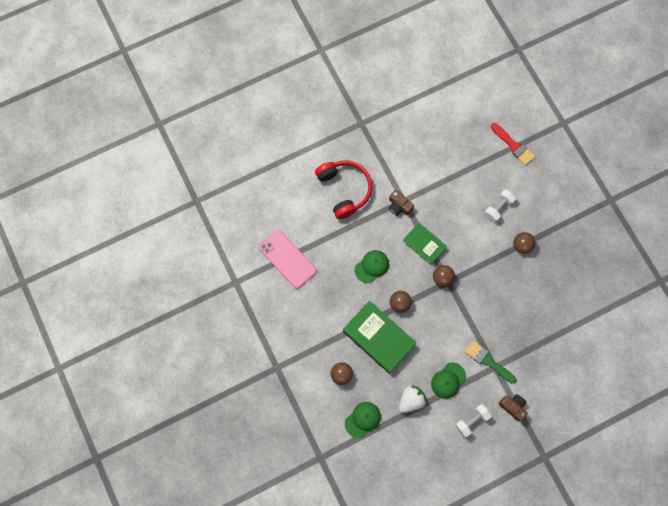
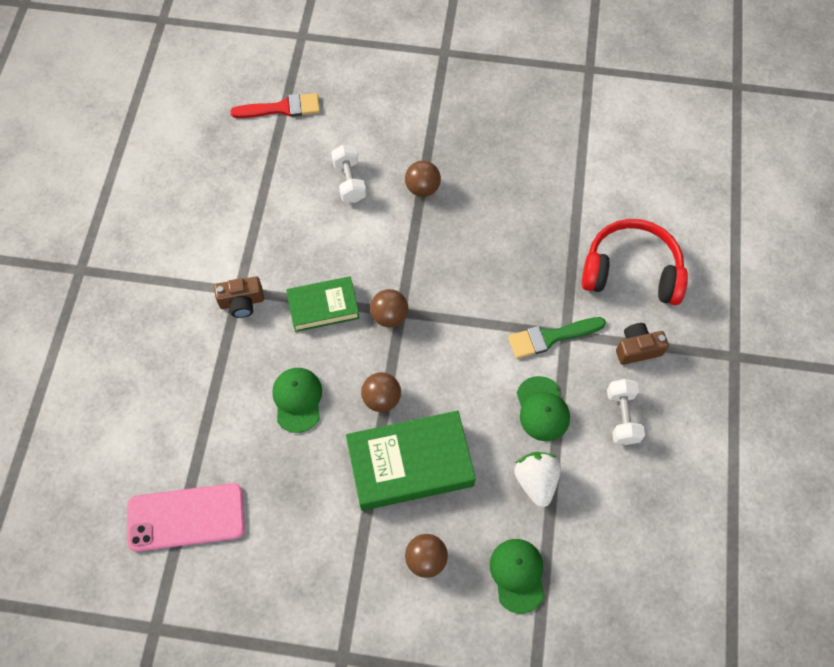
camera: 55 degrees left, 10 degrees down
(344, 190) = (154, 359): red headphones -> red headphones (631, 271)

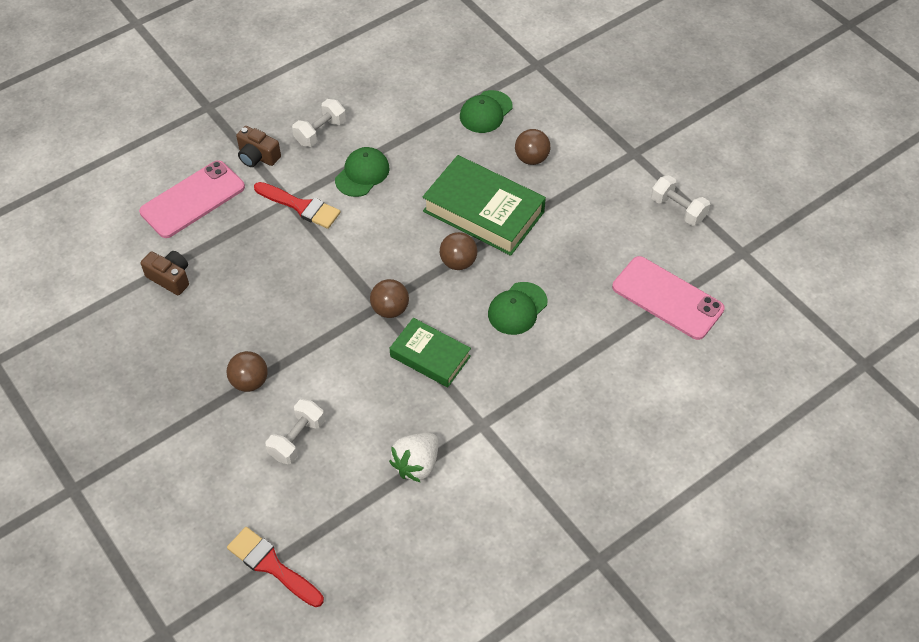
camera: 135 degrees left, 10 degrees down
(242, 302) = (488, 413): brown camera -> brown camera (170, 278)
(249, 625) = (678, 209): none -> white dumbbell
(536, 481) = (417, 143): white strawberry -> white strawberry (416, 464)
(550, 337) = (301, 206): green brush -> red brush
(631, 271) = (192, 199): red headphones -> pink phone

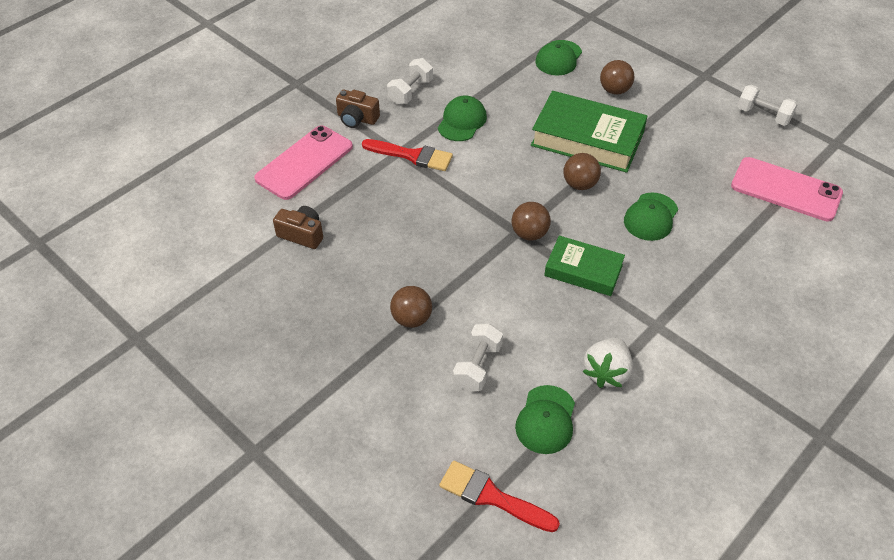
camera: 10 degrees left, 5 degrees down
(344, 501) = (546, 420): none -> green cap

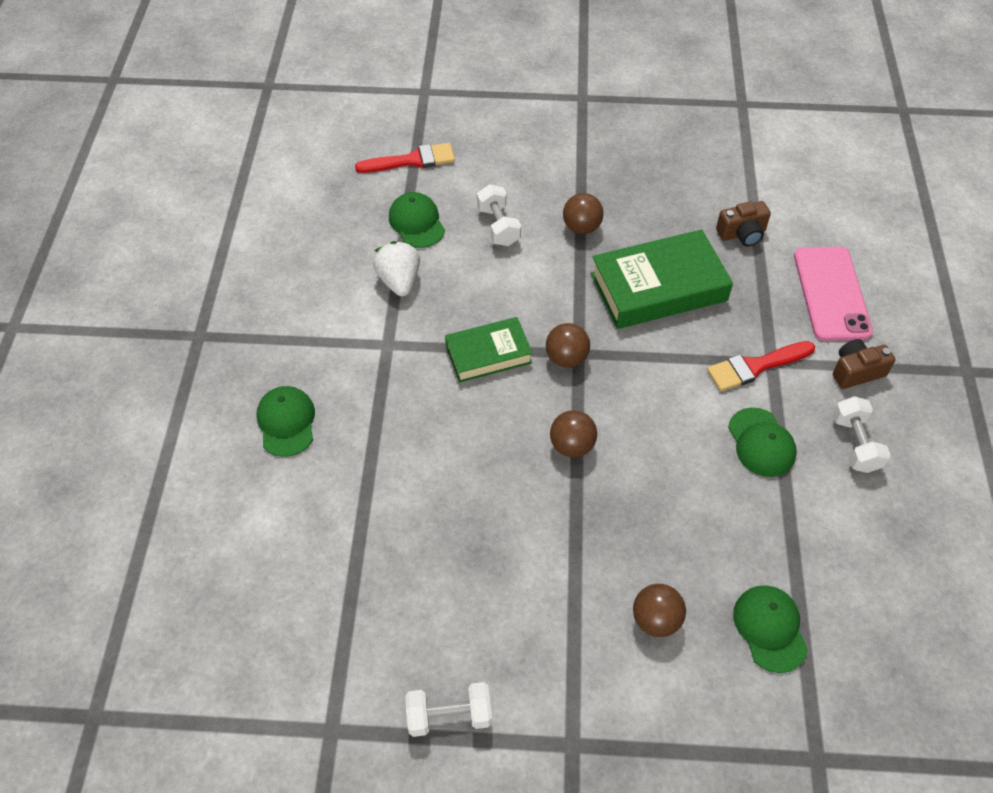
camera: 140 degrees right, 5 degrees up
(587, 139) = (618, 514): green book -> green book (658, 287)
(651, 217) = (473, 454): green cap -> green cap (286, 422)
(786, 189) = (355, 596): pink phone -> none

